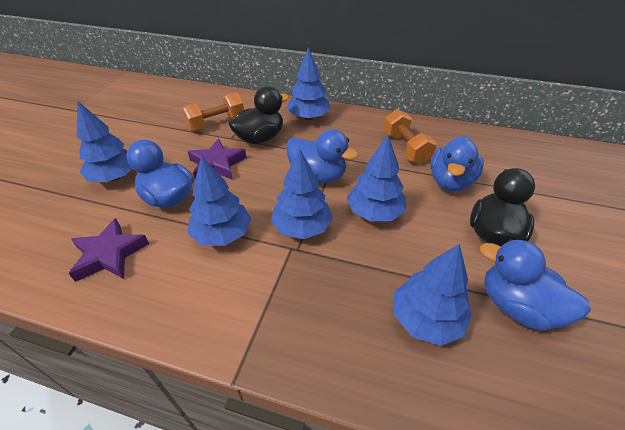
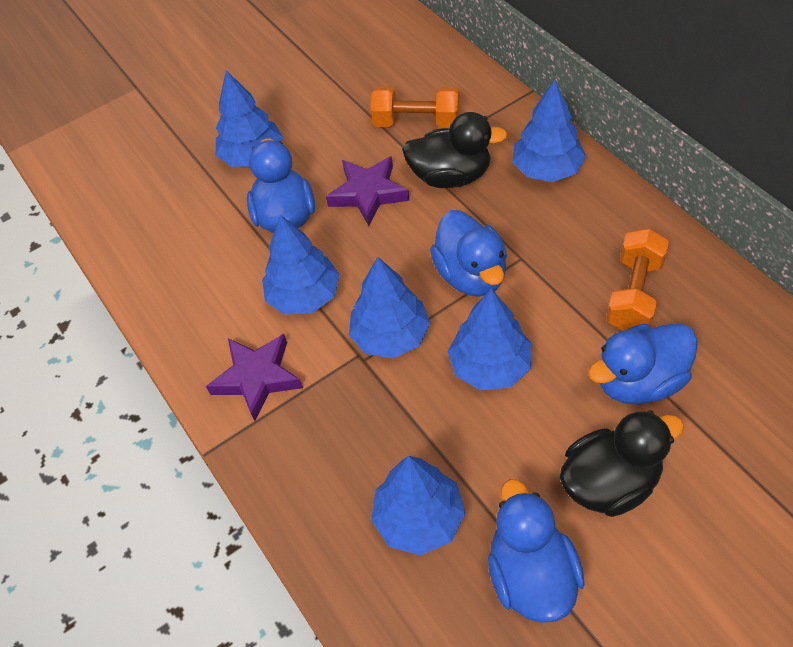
camera: 45 degrees right, 10 degrees up
(109, 254) = (191, 259): purple star -> purple star (257, 378)

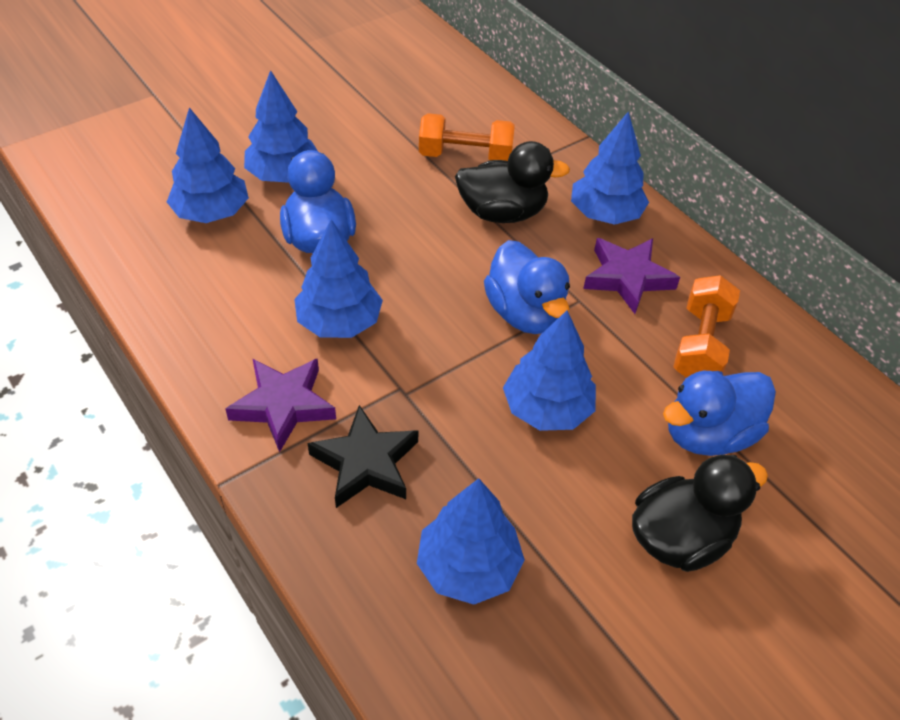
camera: 10 degrees left, 5 degrees down
(329, 427) = (366, 463): none -> black star
(368, 193) = (412, 223): purple star -> purple star (627, 278)
(390, 336) = (436, 370): blue tree -> blue tree (211, 213)
(531, 575) = (595, 634): blue duck -> none

